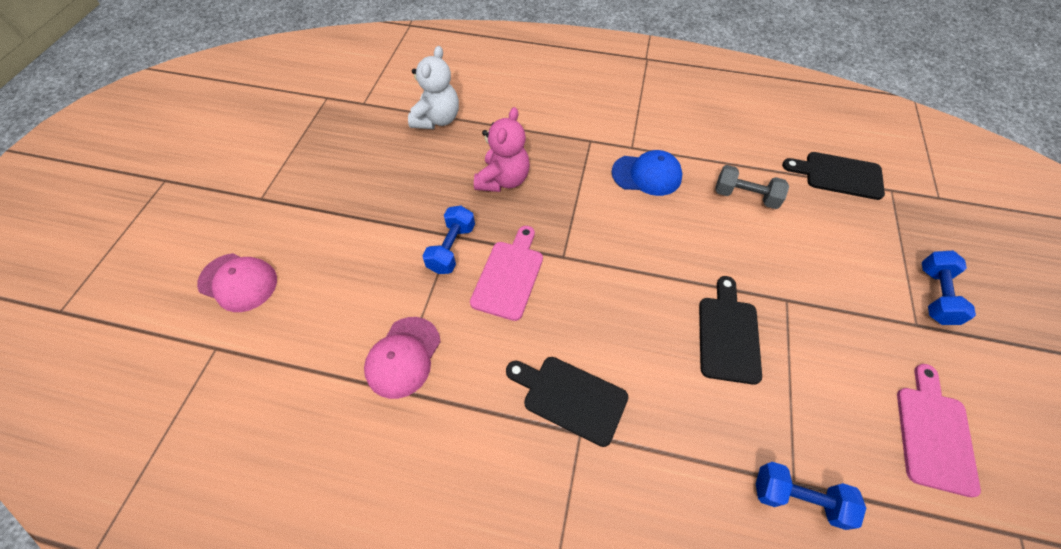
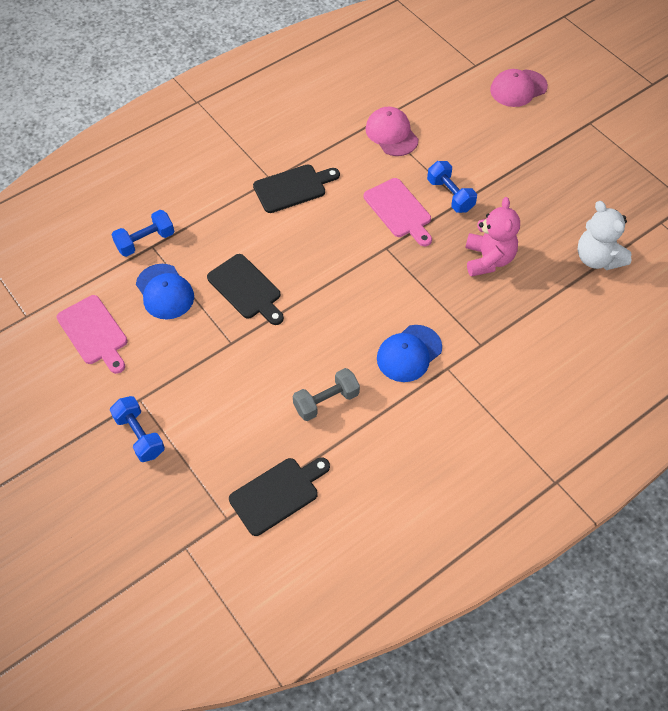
camera: 130 degrees right, 0 degrees up
(503, 180) = (488, 259): pink teddy bear -> pink teddy bear turned 150 degrees counterclockwise
(818, 409) = (165, 292): none -> blue cap

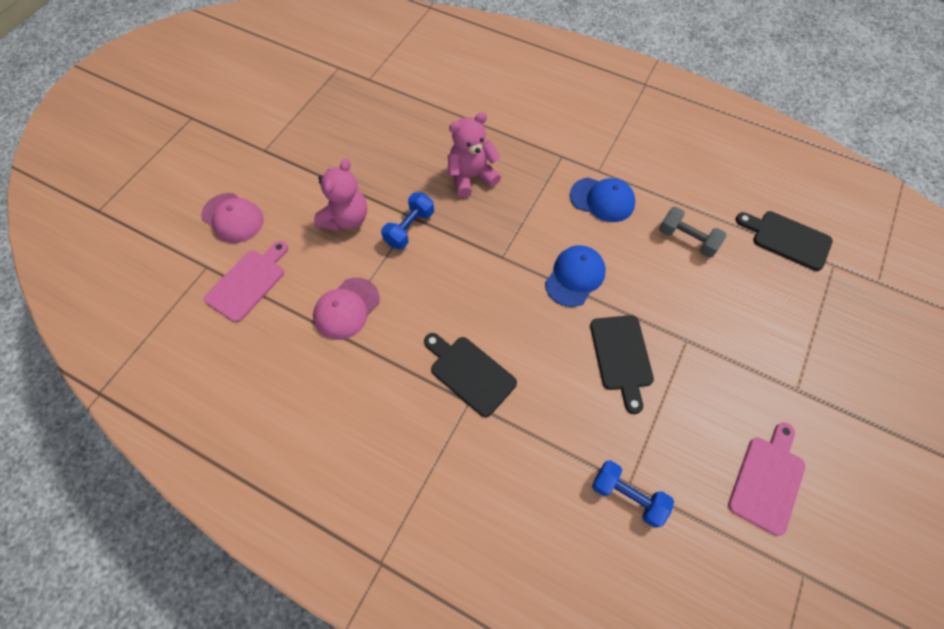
camera: 115 degrees left, 5 degrees up
(139, 435) = (827, 369): blue dumbbell -> none
(165, 292) = (674, 435): blue cap -> blue cap (575, 277)
(246, 289) = (621, 356): black cutting board -> black cutting board turned 150 degrees clockwise
(399, 210) = (450, 263): pink cutting board -> pink cutting board (248, 282)
(482, 157) = (346, 219): none -> pink teddy bear
(597, 258) = (429, 108): white teddy bear -> none

